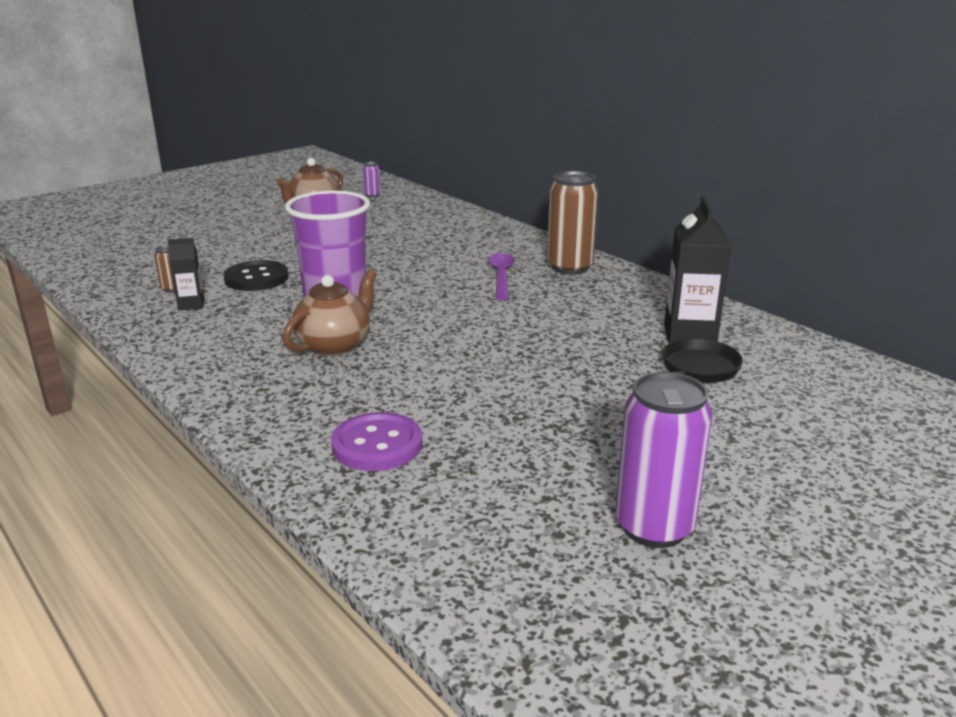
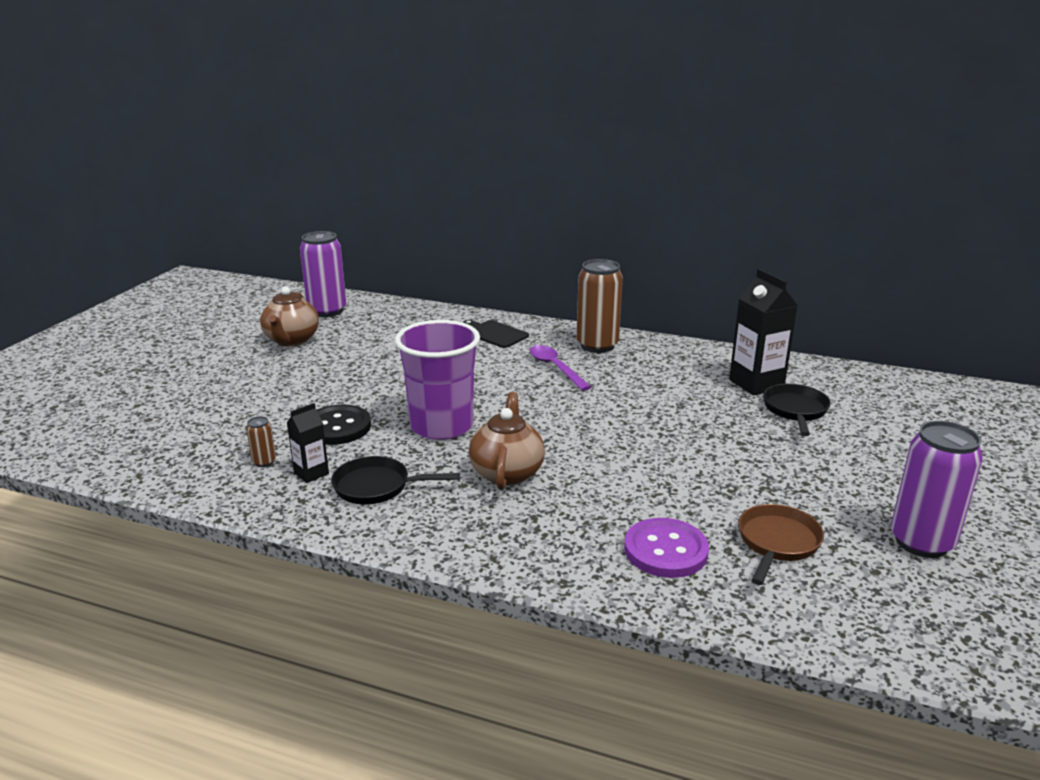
camera: 30 degrees left, 0 degrees up
(222, 327) = (377, 487): none -> black pan
(372, 195) = (327, 311): purple can -> purple can, size x2.30
(487, 239) = (495, 334): none -> black cutting board
(492, 474) = (777, 543): none -> brown pan

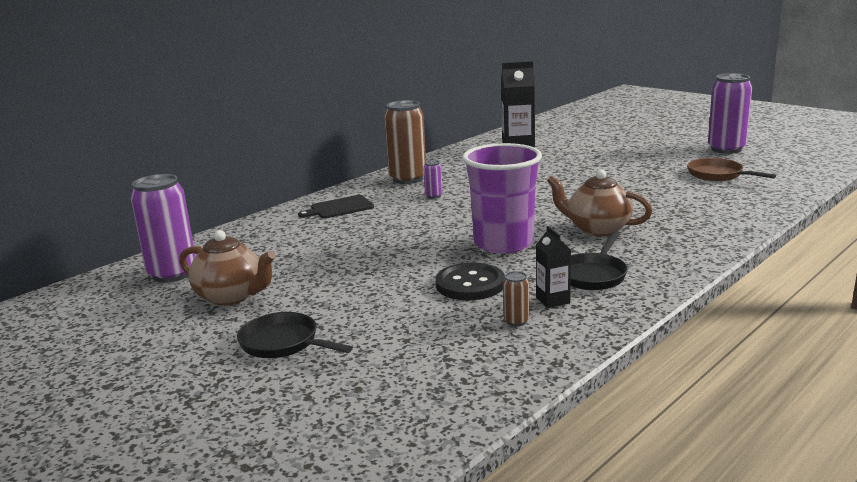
camera: 65 degrees left, 5 degrees down
(555, 368) = (433, 196): purple spoon -> purple can
(665, 550) = (718, 200): purple button -> none
(795, 410) = (563, 147): black pan -> black pan (283, 343)

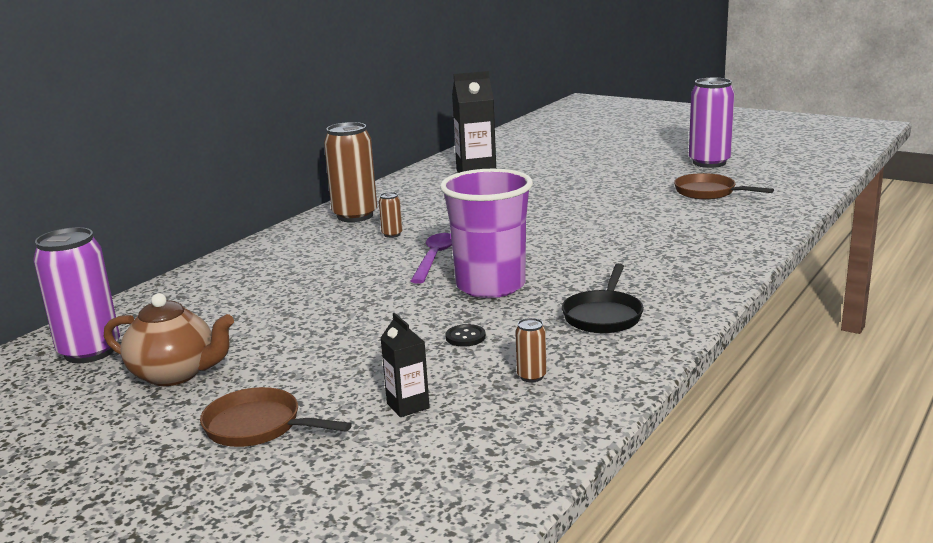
camera: 10 degrees left, 0 degrees up
(283, 343) = (258, 426): black pan -> brown pan
(339, 208) = (281, 256): black cutting board -> none
(433, 196) = (392, 234): purple can -> brown can
(463, 217) = (434, 258): none -> purple spoon
(470, 284) = (465, 337): black button -> black button, size x0.49
(552, 300) = (566, 348): black carton -> black carton (408, 406)
(597, 229) = (593, 262): brown teapot -> none

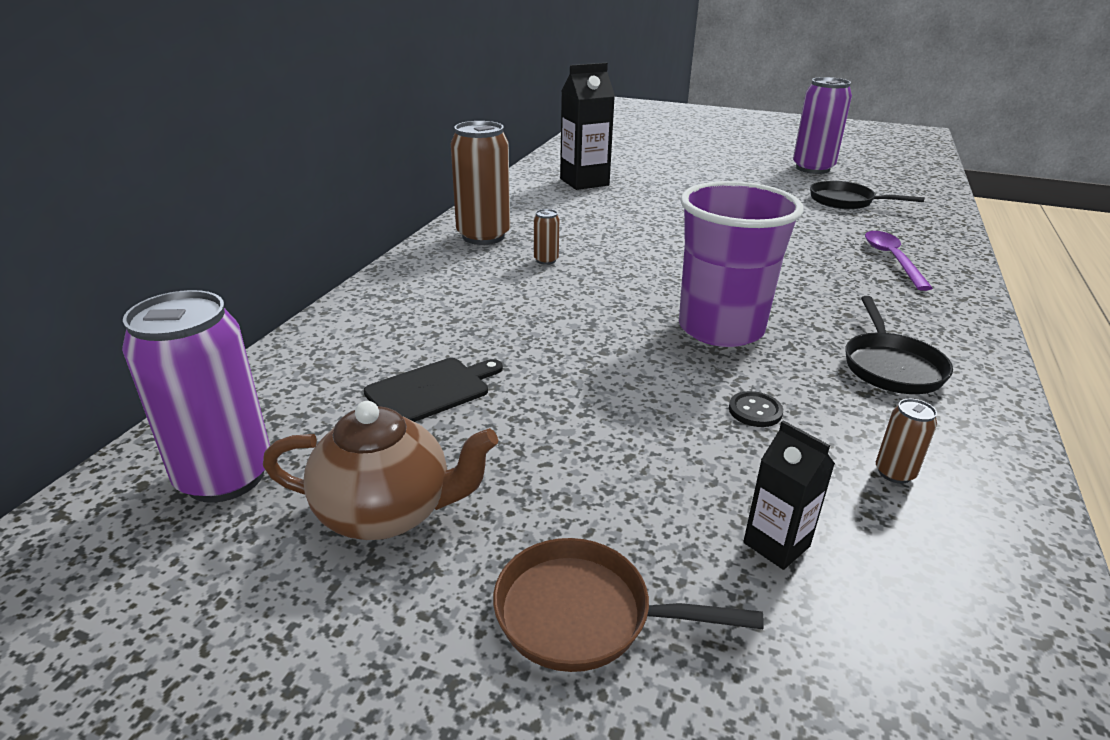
camera: 15 degrees left, 10 degrees up
(245, 314) = (431, 390): none -> black cutting board
(434, 258) = (621, 291): purple spoon -> purple spoon (892, 259)
(708, 192) = (845, 201): brown pan -> black pan

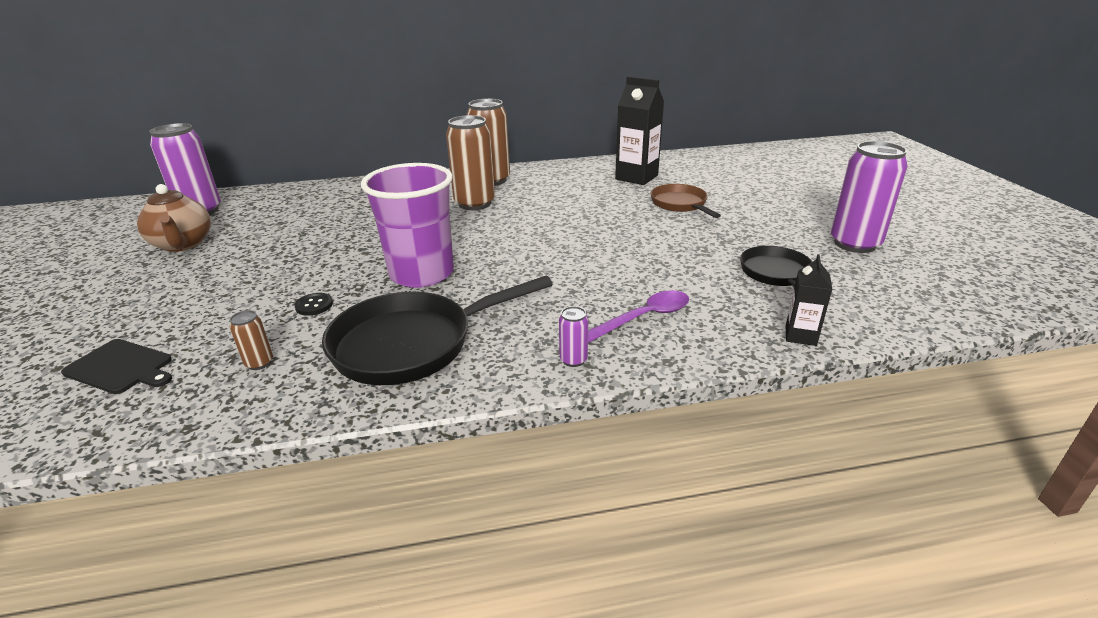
camera: 60 degrees right, 0 degrees up
(431, 390) = (289, 223): black cutting board -> black cutting board (121, 367)
(546, 260) = (474, 203): brown can -> brown can, size x2.30
(583, 614) = (117, 300): brown pan -> brown pan (680, 204)
(776, 544) = (175, 336): black carton -> black carton (800, 336)
(890, 366) = (412, 344): black pan -> black pan, size x1.69
(953, 302) = (573, 360): none -> purple can

